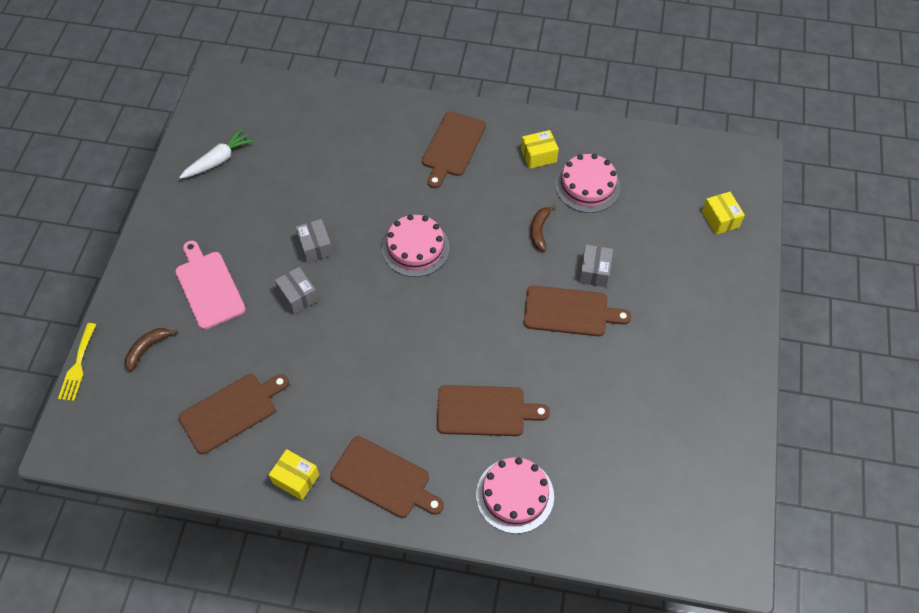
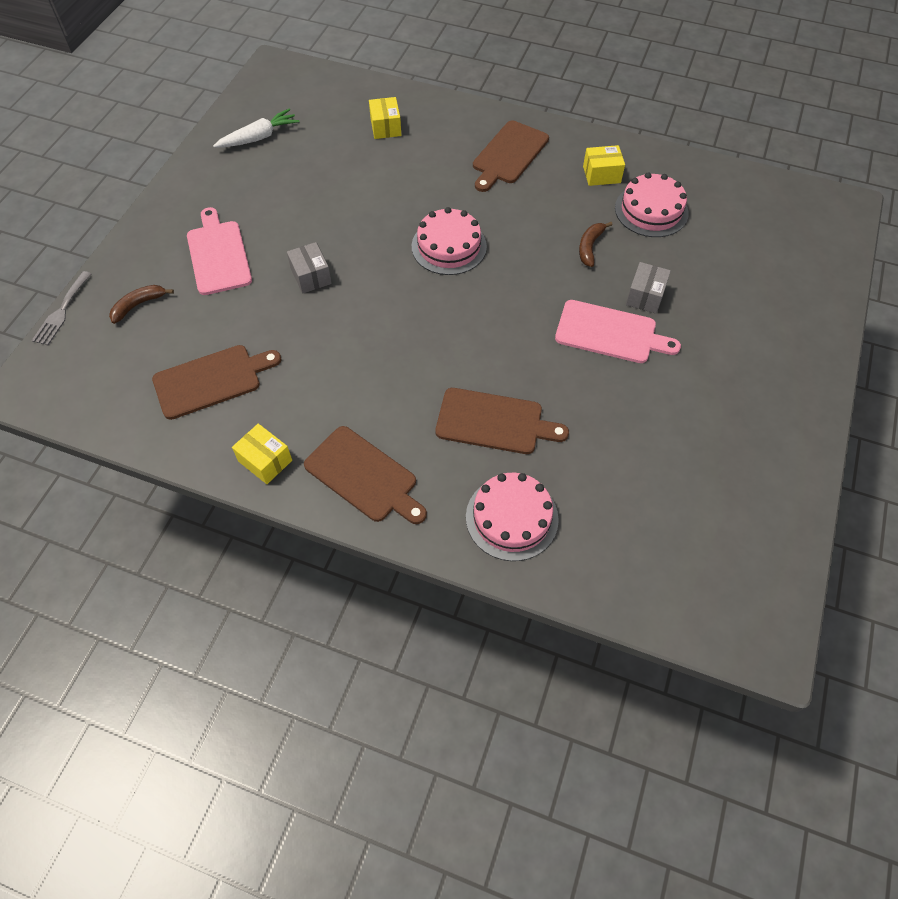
camera: 10 degrees right, 0 degrees up
(78, 365) = (62, 311): yellow fork -> grey fork
(315, 247) = (341, 231): grey box -> none
(570, 311) = (610, 333): brown cutting board -> pink cutting board
(720, 219) = (799, 262): yellow box -> yellow box (385, 127)

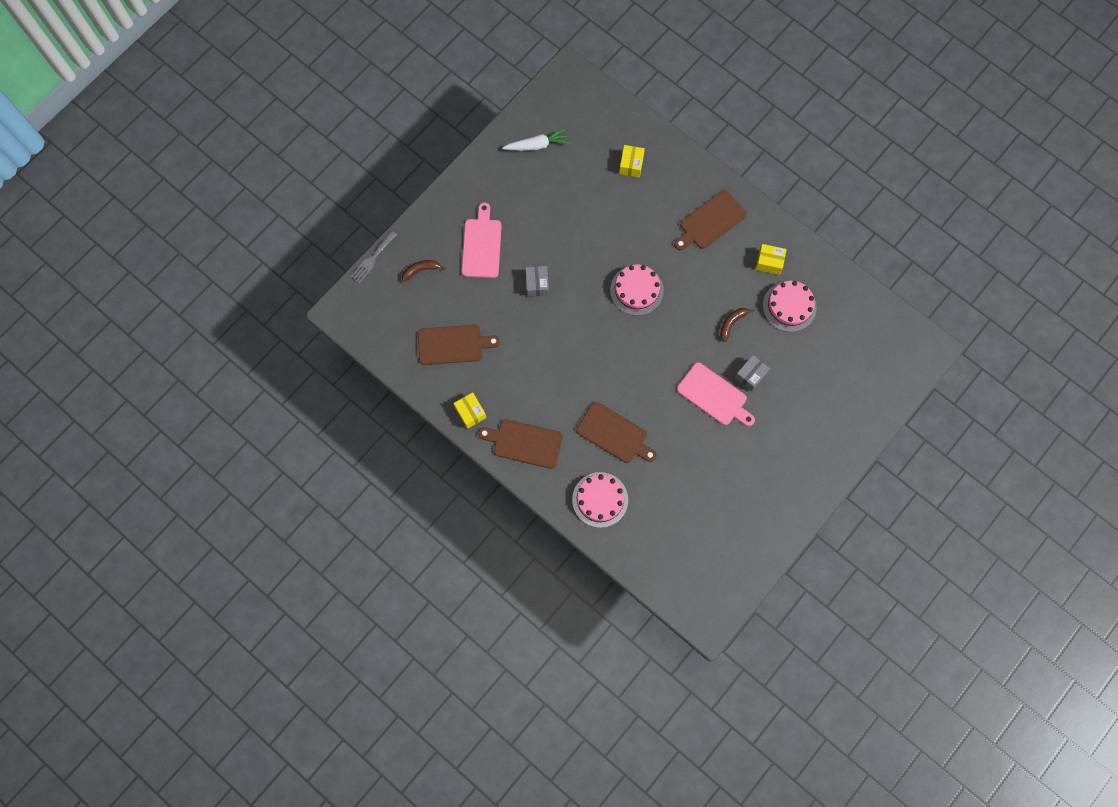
camera: 20 degrees right, 15 degrees up
(364, 476) = (524, 443): brown cutting board -> brown cutting board turned 135 degrees clockwise

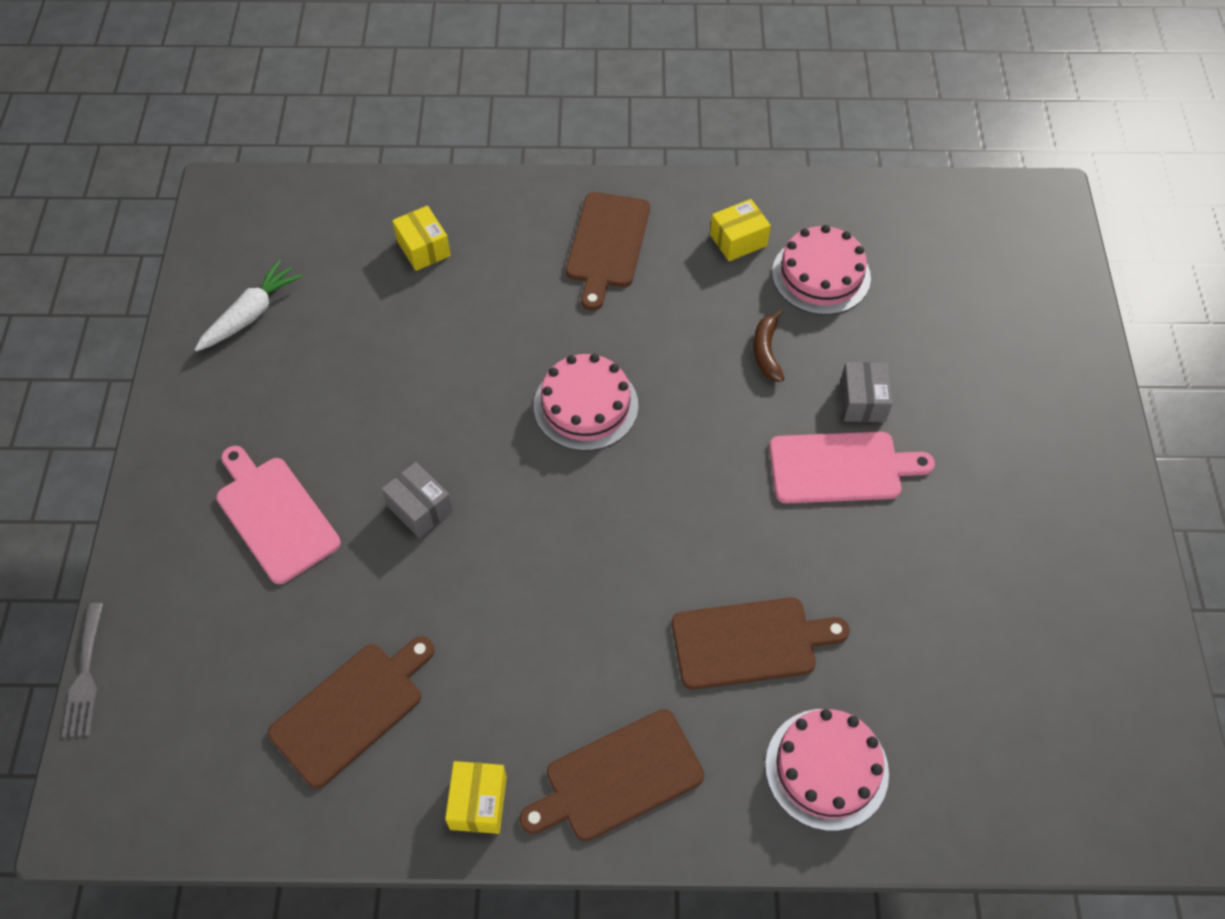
camera: 40 degrees left, 15 degrees down
(421, 270) = (194, 630): brown banana -> none
(470, 412) = (478, 802): yellow box -> yellow box turned 75 degrees clockwise

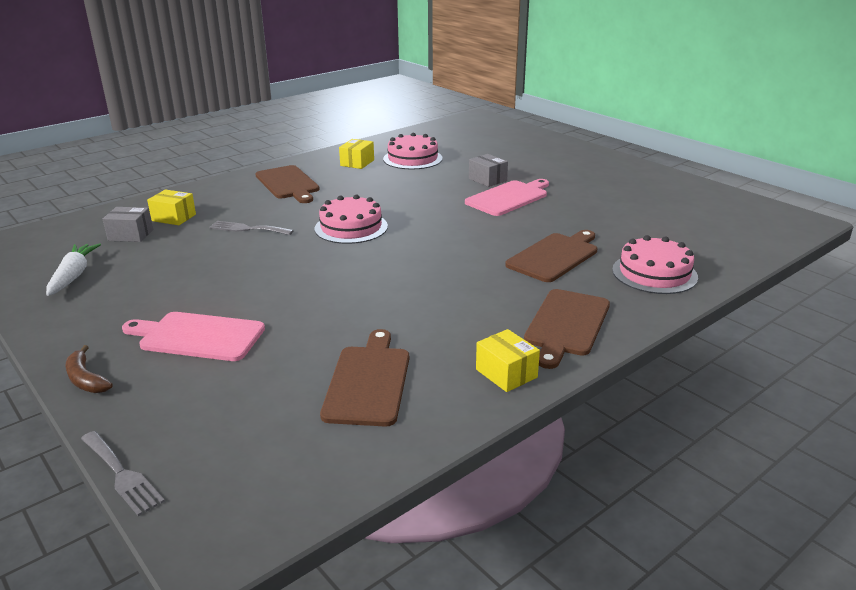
camera: 40 degrees left, 30 degrees down
(419, 508) = (300, 293): grey box -> grey box (130, 235)
(476, 329) = (247, 229): none -> grey fork
(766, 351) = (420, 183): brown banana -> brown banana (86, 379)

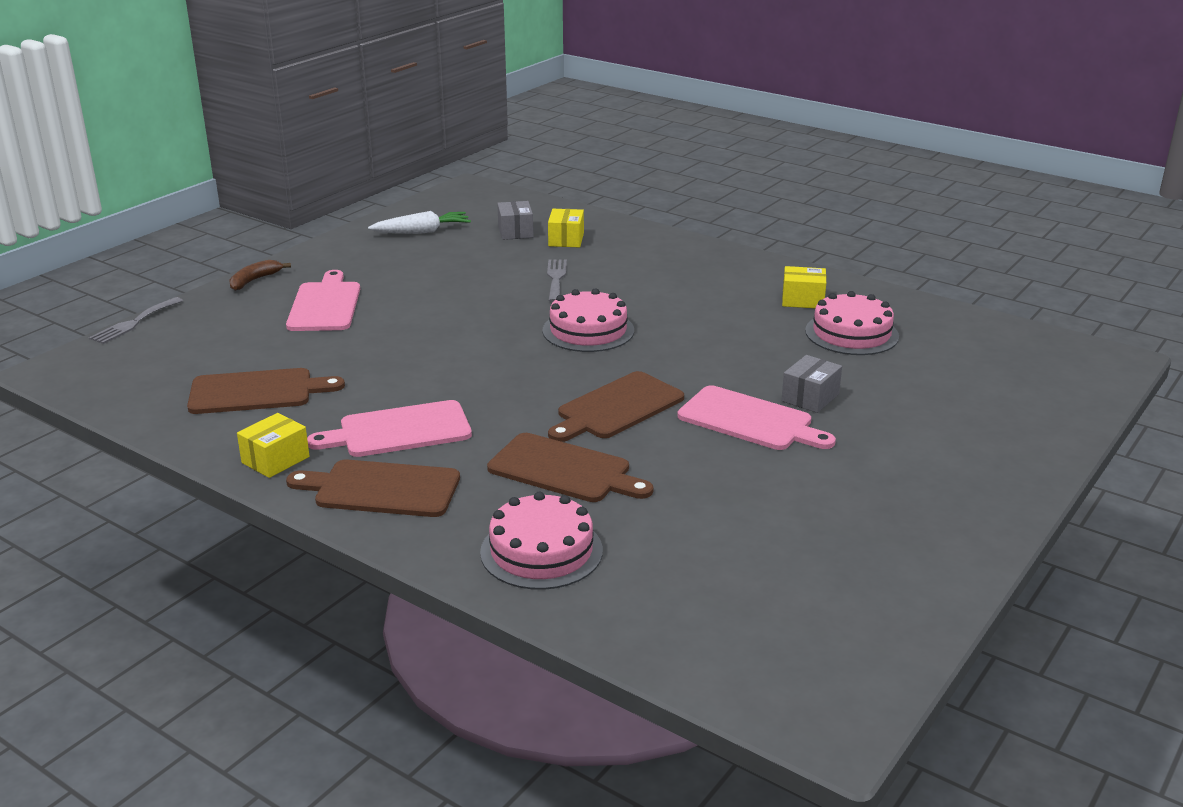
camera: 75 degrees right, 0 degrees up
(288, 184) = (697, 274): brown cutting board -> brown cutting board (617, 408)
(476, 312) = (399, 431): none -> pink cutting board

